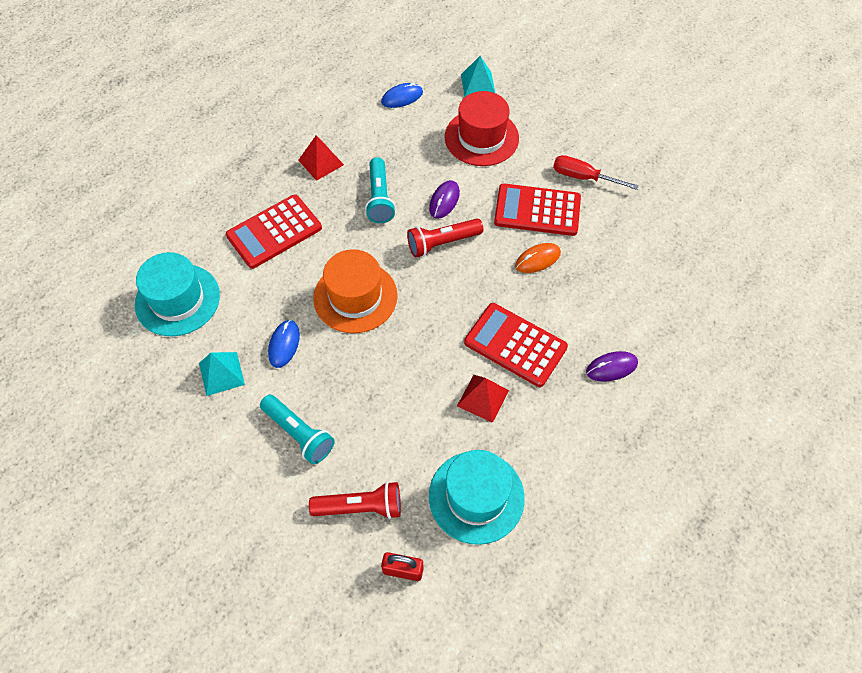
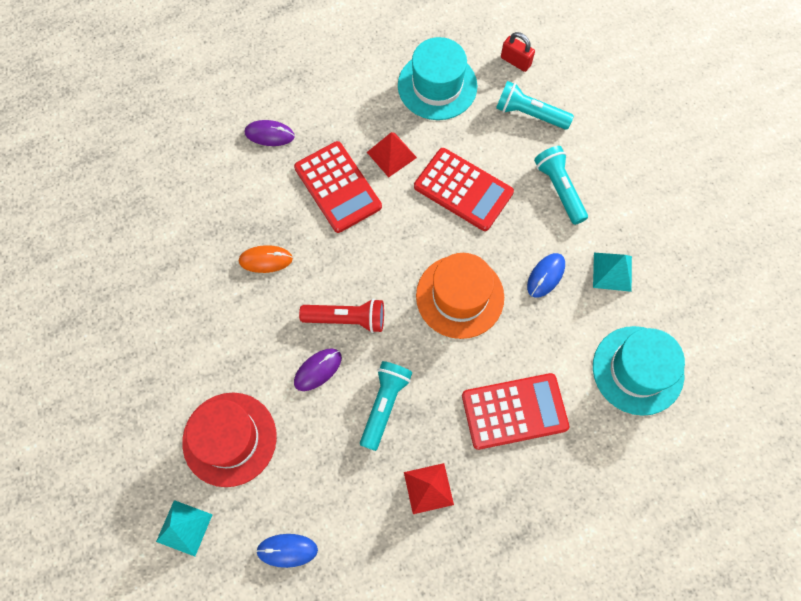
camera: 155 degrees left, 10 degrees up
(360, 507) = (530, 114): red flashlight -> turquoise flashlight
(537, 210) = (231, 314): red calculator -> red calculator (463, 189)
(583, 177) = (157, 333): red screwdriver -> none

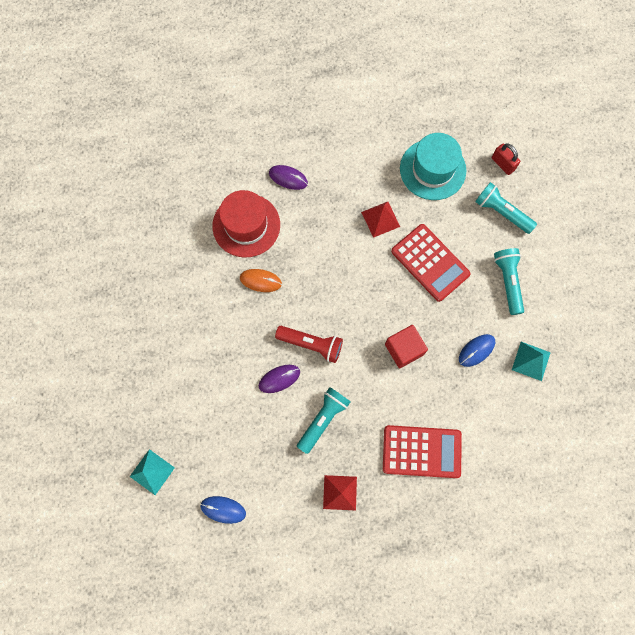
camera: 15 degrees right, 5 degrees up
(229, 439) = (200, 414): red hat -> red hat (246, 225)
(338, 187) = (331, 235): red calculator -> none
(460, 296) = (404, 349): orange hat -> red cube
(638, 370) = (528, 445): turquoise hat -> none

